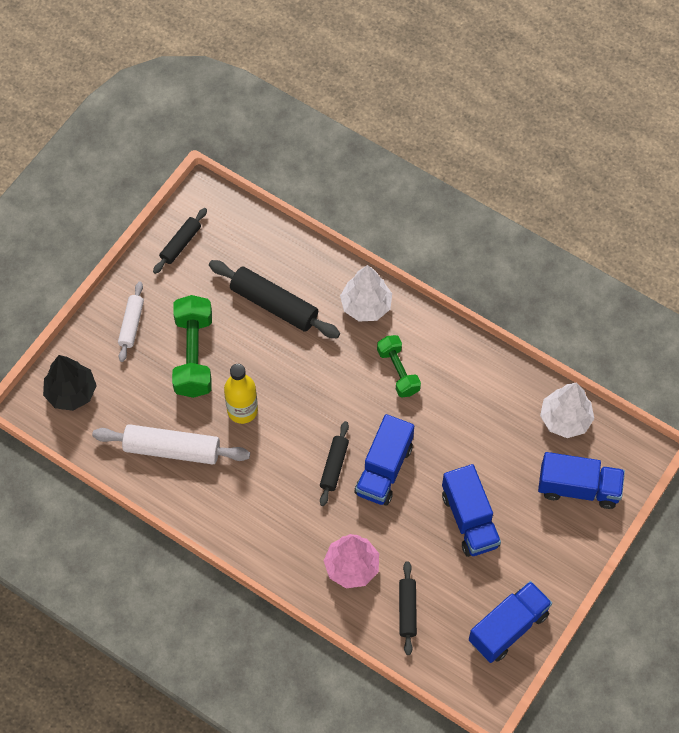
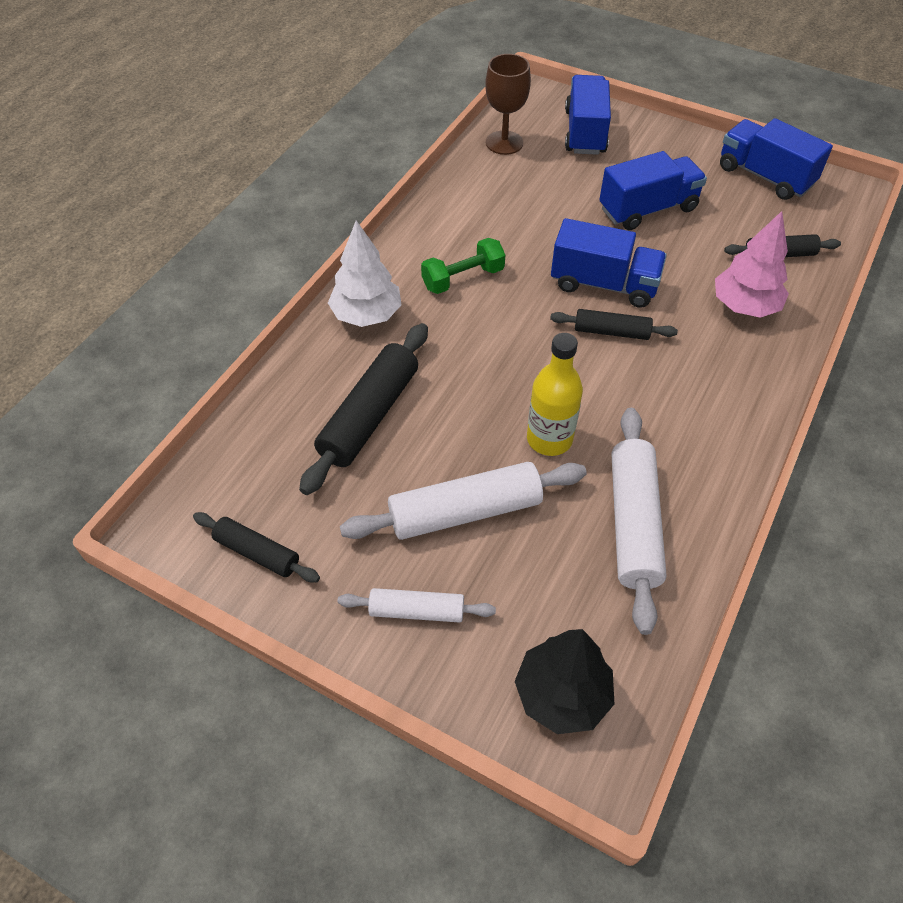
camera: 95 degrees left, 10 degrees down
(193, 355) = (465, 511): green dumbbell -> white rolling pin
(565, 419) = (504, 143): white tree -> brown goblet

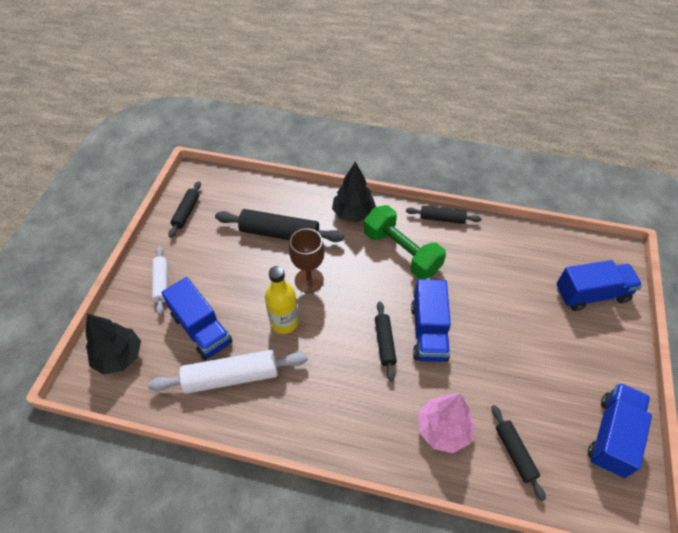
camera: 75 degrees right, 0 degrees up
(366, 315) = (353, 213): white tree -> black tree
(418, 222) = (442, 219): none -> black rolling pin
(463, 278) = (401, 252): green dumbbell -> green dumbbell, size x1.59
(465, 511) = (225, 291): white rolling pin -> none
(504, 143) = (548, 247): brown goblet -> brown goblet (309, 280)
(647, 209) = (522, 349): blue truck -> blue truck (201, 329)

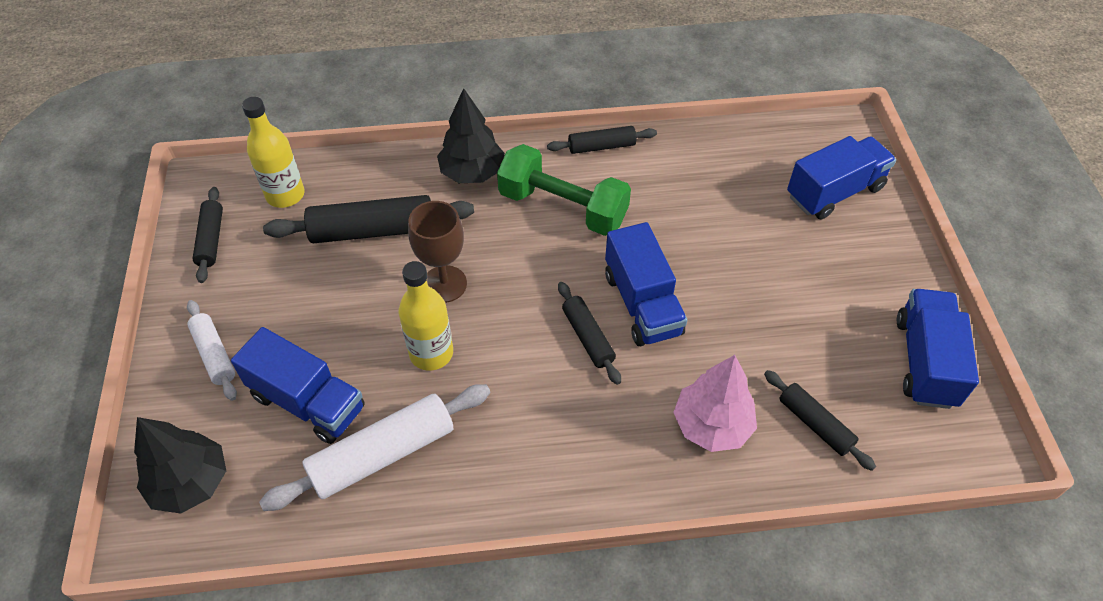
camera: 20 degrees left, 0 degrees up
(238, 197) = (285, 195): none -> yellow bottle

